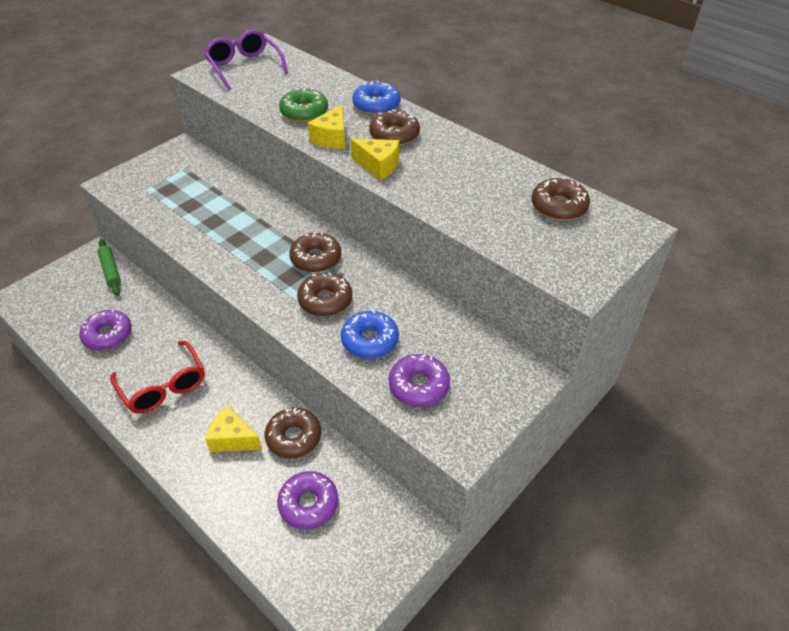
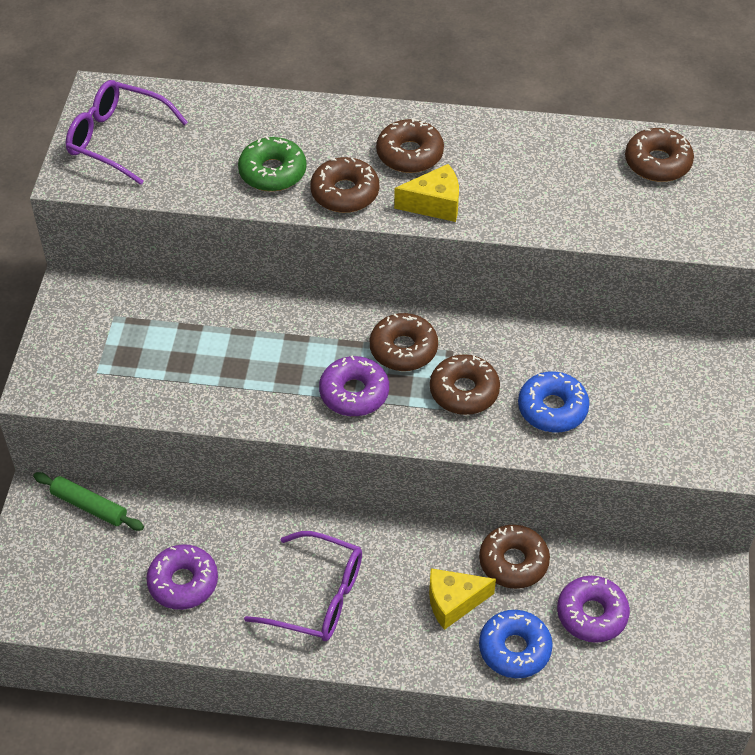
camera: 35 degrees left, 5 degrees up
(164, 386) = (318, 597): red glasses -> purple glasses
(332, 138) = (345, 193): yellow cheese -> brown donut
(376, 105) = (346, 121): blue donut -> blue donut (514, 649)
(418, 386) = (642, 427): purple donut -> purple donut (354, 393)

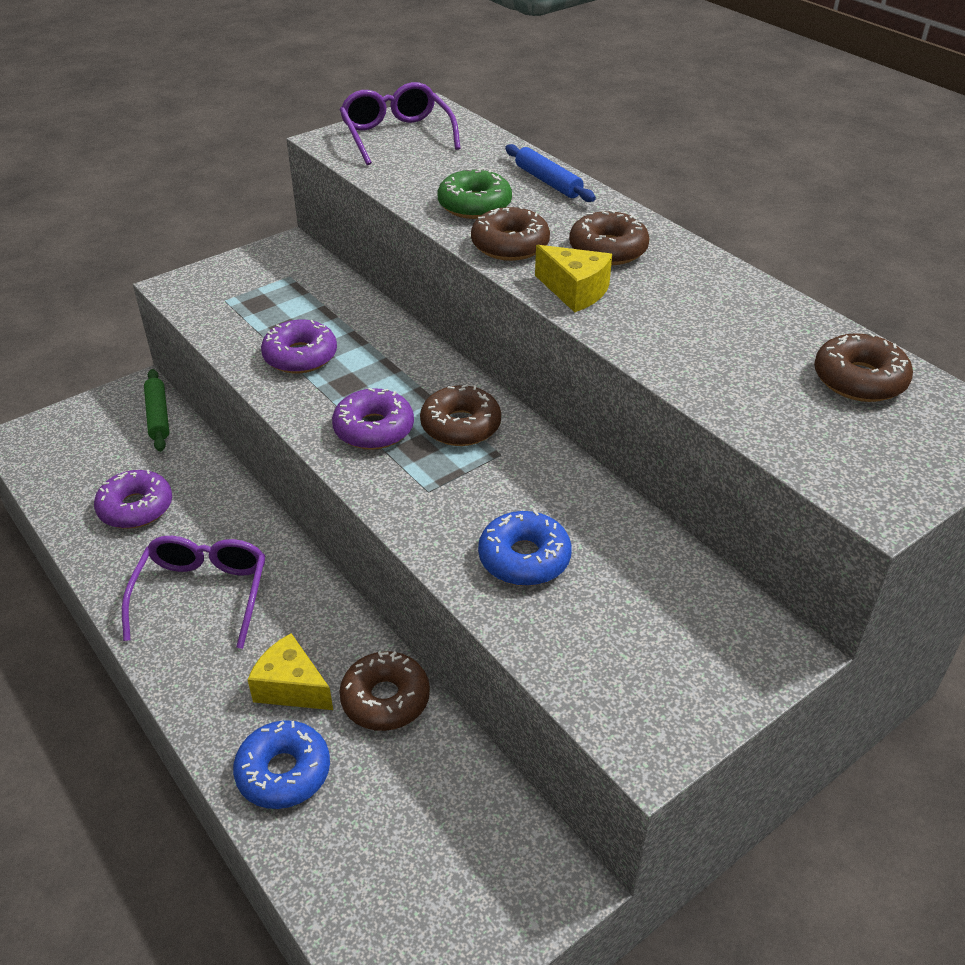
camera: 45 degrees right, 10 degrees down
(292, 116) = (548, 182): none -> blue rolling pin
(318, 597) = (202, 594): purple glasses -> purple glasses turned 150 degrees counterclockwise
(464, 391) = (464, 489): brown donut -> none
(592, 614) = (391, 807): purple donut -> purple donut (300, 356)

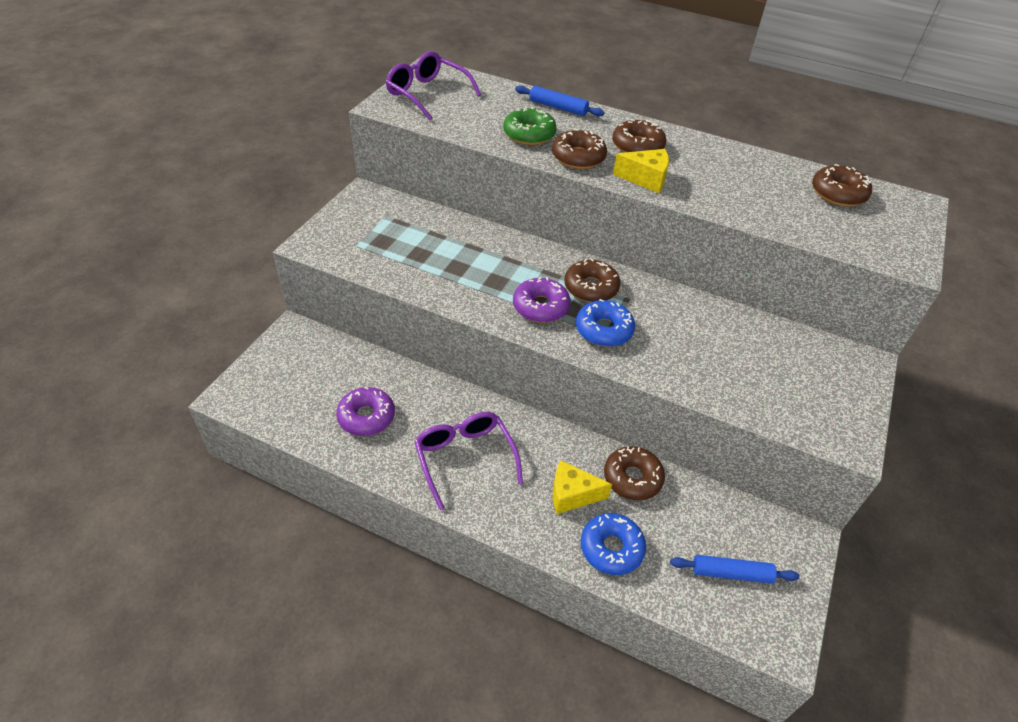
camera: 30 degrees left, 5 degrees up
(158, 416) = (324, 346): green rolling pin -> none
(300, 356) = (447, 271): purple donut -> none
(414, 876) = (731, 573): none -> blue rolling pin
(524, 558) = (699, 359): blue donut -> blue donut (604, 330)

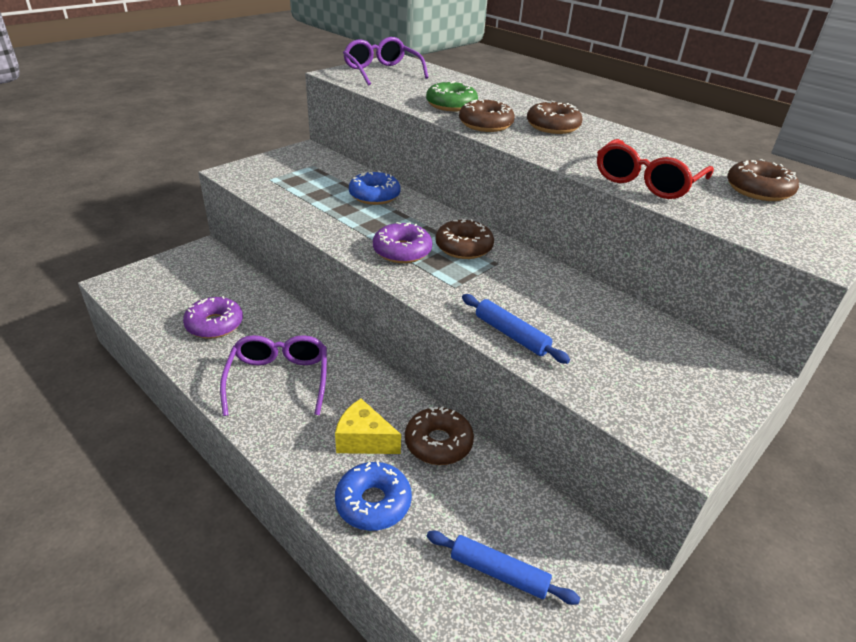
camera: 20 degrees right, 10 degrees down
(558, 107) = (494, 94): blue rolling pin -> blue rolling pin (511, 335)
(604, 330) = (453, 281): blue donut -> blue donut (374, 196)
(645, 179) = (542, 147): yellow cheese -> none
(752, 205) = (646, 182): none -> red glasses

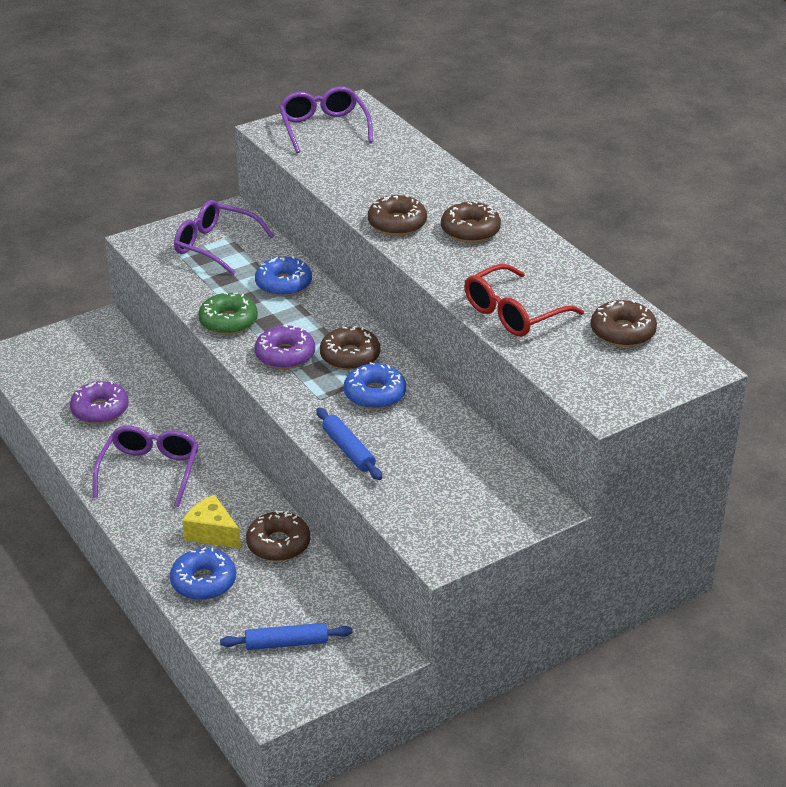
camera: 15 degrees right, 0 degrees up
(301, 172) = (215, 245): none -> purple glasses
(451, 105) = (376, 190): green donut -> green donut (228, 321)
(499, 573) = (286, 643): blue rolling pin -> blue rolling pin turned 45 degrees counterclockwise
(506, 278) = (375, 394): none -> blue donut

